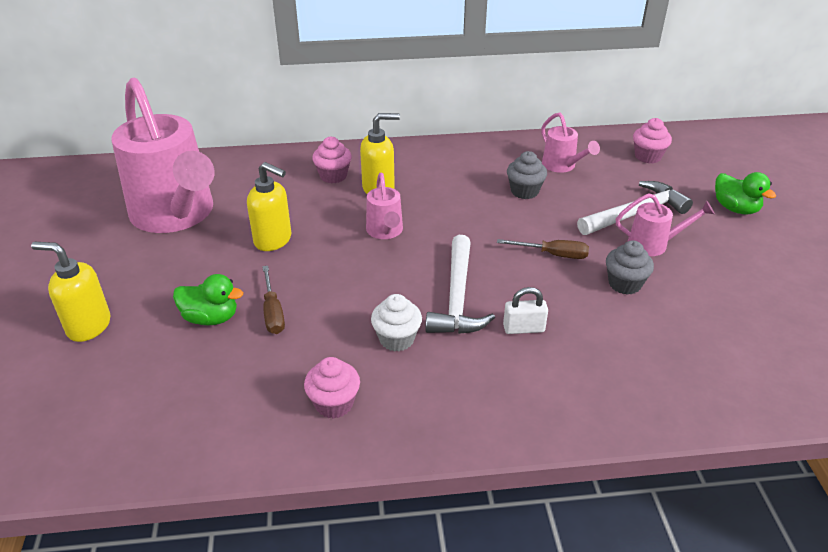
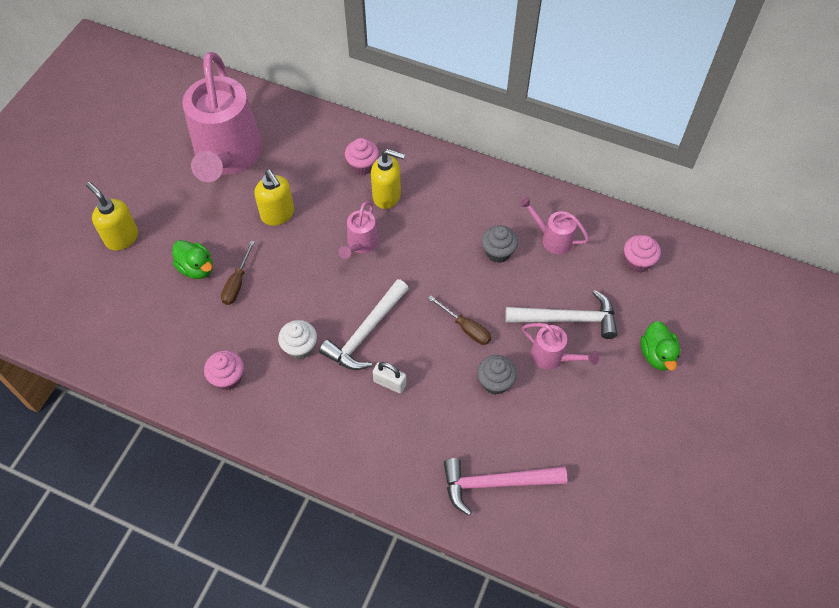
camera: 30 degrees right, 20 degrees up
(562, 166) = (552, 238): pink watering can -> pink watering can turned 120 degrees clockwise
(715, 364) = (496, 483): none -> pink hammer

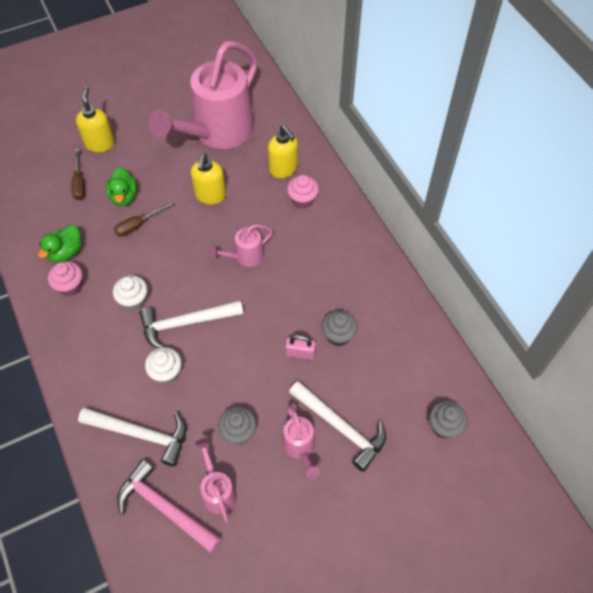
camera: 40 degrees right, 0 degrees up
(387, 196) = (298, 234): yellow soap dispenser -> yellow soap dispenser (283, 169)
(389, 383) = (166, 372): white padlock -> white cupcake
(419, 445) = (141, 434): none -> white hammer
(466, 328) = (258, 374): brown screwdriver -> brown screwdriver (79, 183)
(482, 287) = (300, 353): none -> pink padlock
(552, 238) = (392, 356): pink watering can -> pink watering can (217, 490)
(637, 262) = (444, 426): pink cupcake -> grey cupcake
(657, 355) = (385, 514): green duck -> green duck (66, 252)

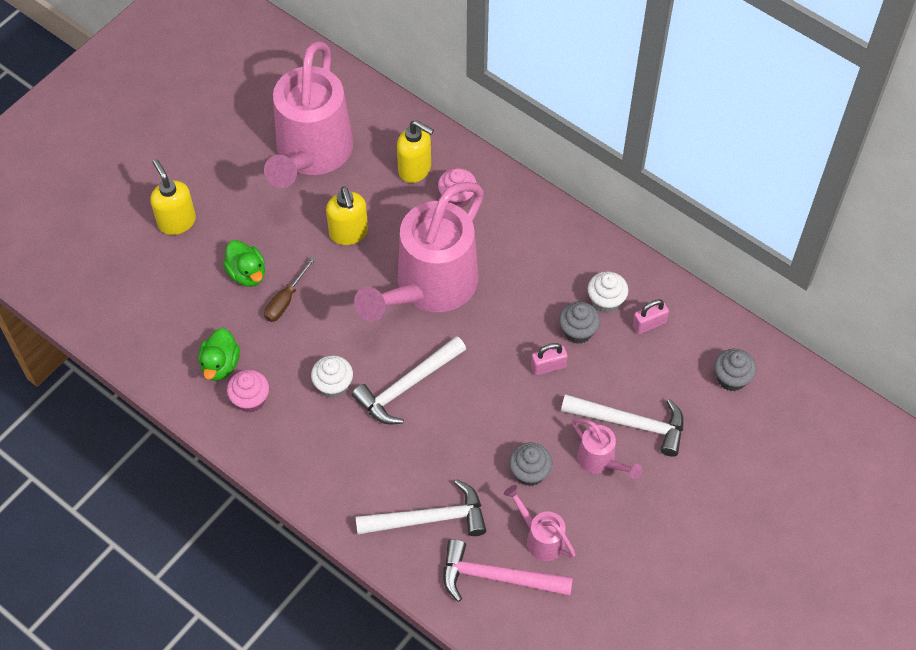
camera: 25 degrees left, 0 degrees up
(79, 183) = (183, 279): brown screwdriver -> none
(166, 372) = (417, 446): white cupcake -> white cupcake (606, 301)
(245, 256) = (429, 287): pink watering can -> pink watering can, size x2.31
(398, 353) = (649, 324): none -> pink padlock

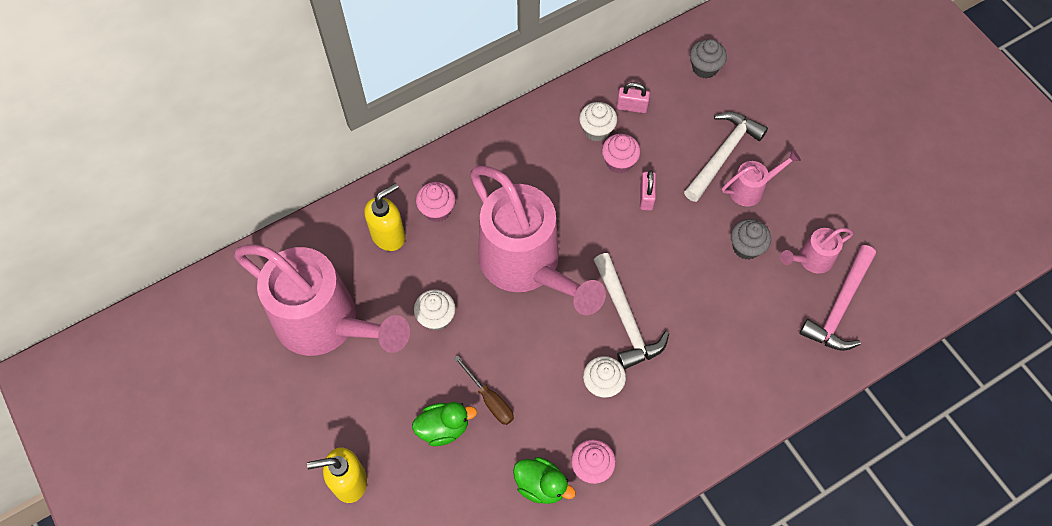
camera: 70 degrees left, 5 degrees up
(349, 233) = (436, 317): yellow soap dispenser -> white cupcake
(429, 519) = (768, 343): white hammer -> none
(578, 331) = (619, 162): grey cupcake -> pink cupcake
(649, 324) = (632, 107): pink padlock -> pink padlock turned 75 degrees counterclockwise

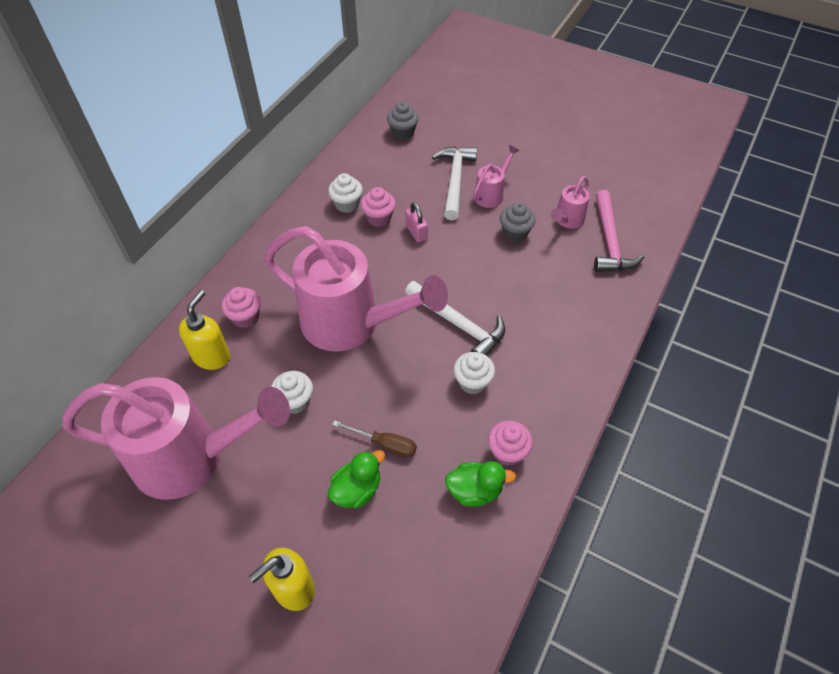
camera: 30 degrees left, 10 degrees down
(632, 107) = (364, 178): pink padlock -> none

